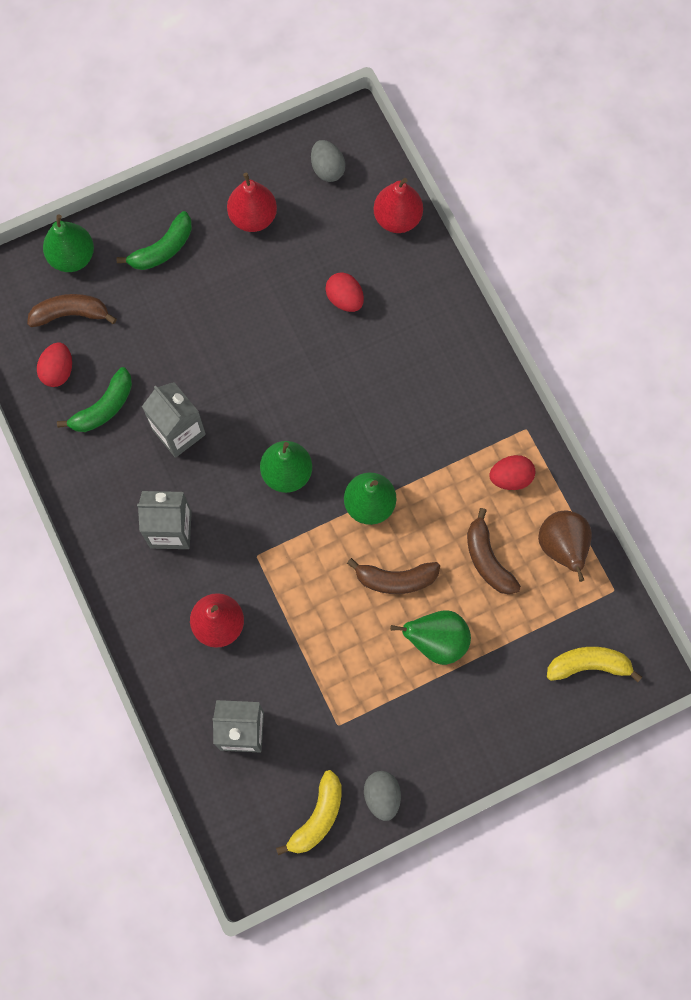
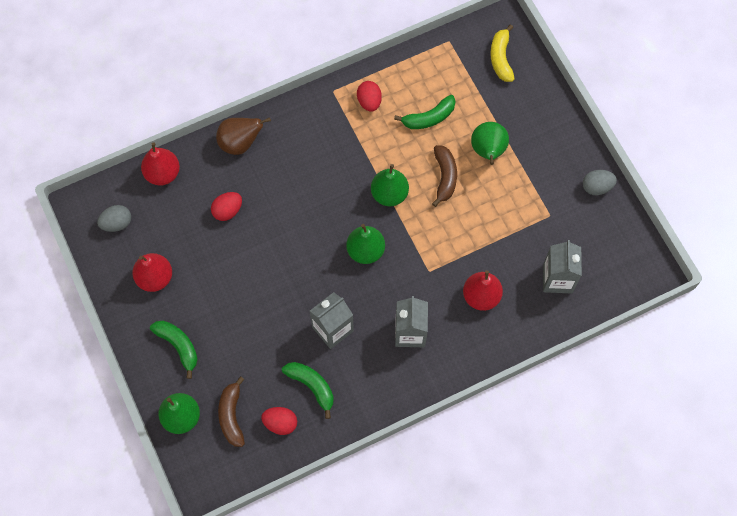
camera: 90 degrees left, 5 degrees down
(317, 817) = (614, 228): yellow banana -> none
(487, 559) = (429, 118): brown banana -> green banana
(562, 547) = (419, 71): brown pear -> brown pear (240, 143)

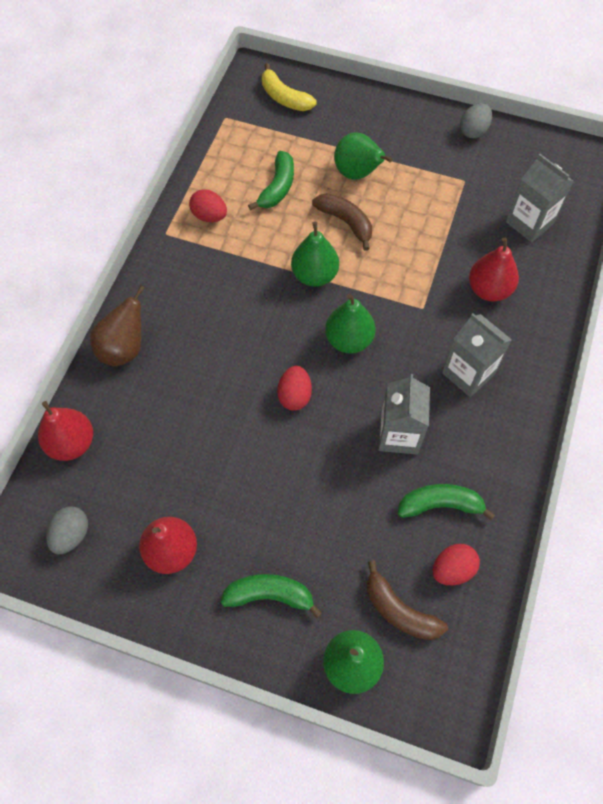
camera: 45 degrees left, 5 degrees down
(227, 211) = (178, 419): red egg -> red egg (294, 395)

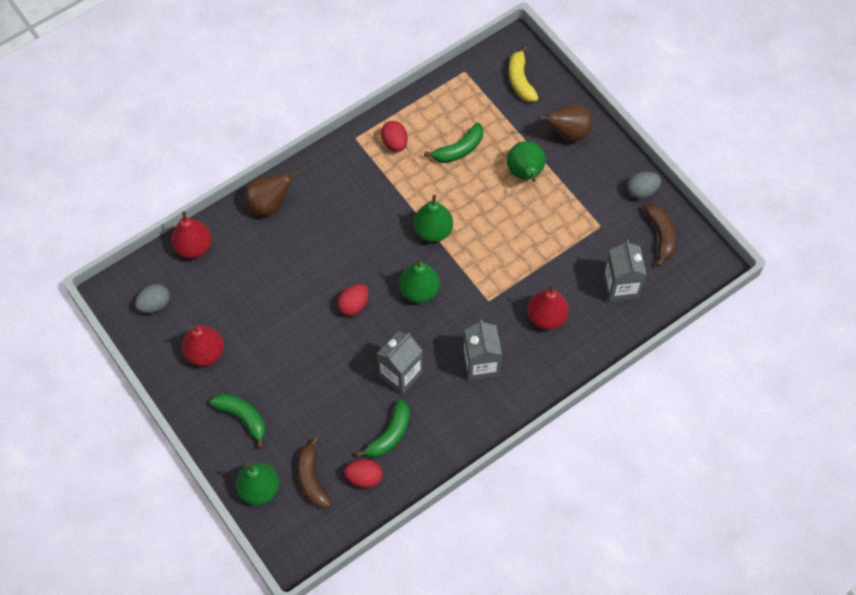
camera: 35 degrees right, 0 degrees up
(346, 222) = (486, 205): brown banana -> brown banana (660, 235)
(366, 118) = (568, 133): none -> brown pear
(440, 504) = (390, 435): green banana -> green banana turned 90 degrees clockwise

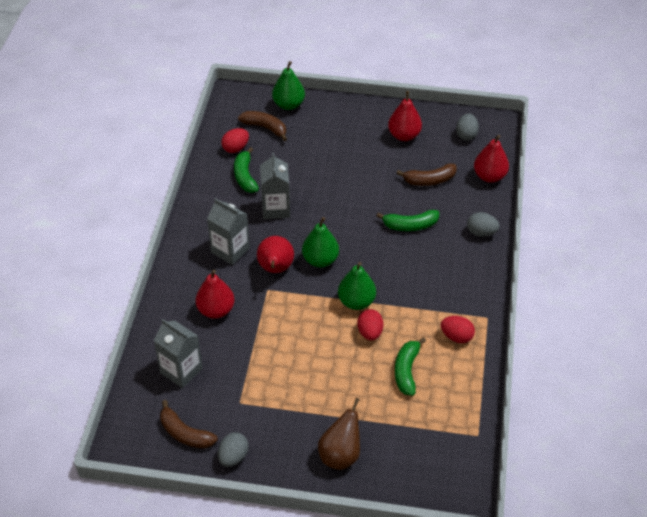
camera: 135 degrees right, 15 degrees down
(243, 417) = (340, 125): green banana -> green banana (410, 225)
(245, 287) = (429, 180): none -> brown banana
(269, 204) = (481, 232): brown pear -> grey egg
(354, 305) = (351, 221): red egg -> red egg (370, 332)
(463, 314) = (275, 269): none -> red pear
(520, 80) = (427, 466): yellow banana -> none
(525, 173) = (338, 394): green pear -> none

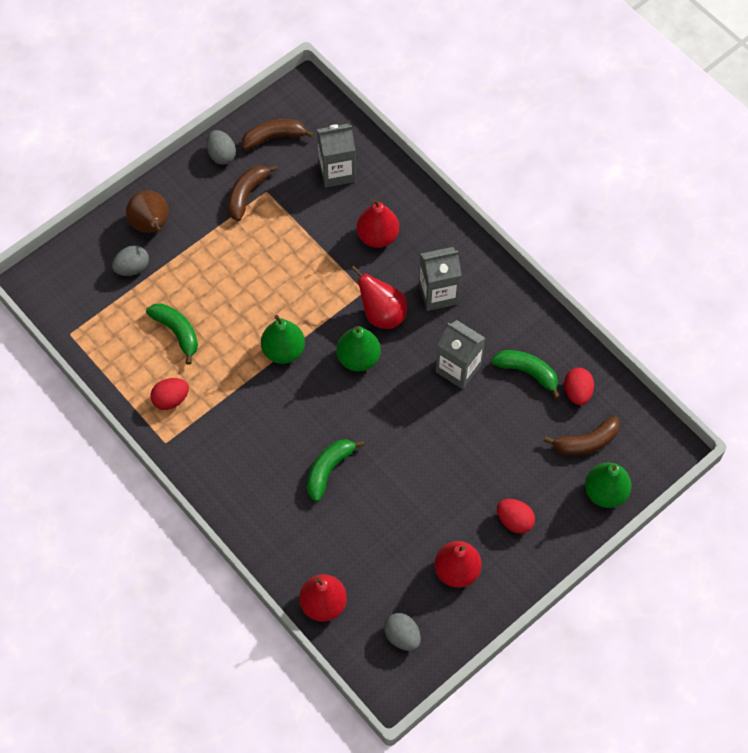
camera: 130 degrees right, 15 degrees up
(370, 332) = (241, 335): red egg -> red egg (514, 521)
(429, 180) = (370, 539): brown banana -> brown banana (247, 194)
(481, 232) = (260, 526): grey egg -> grey egg (132, 268)

